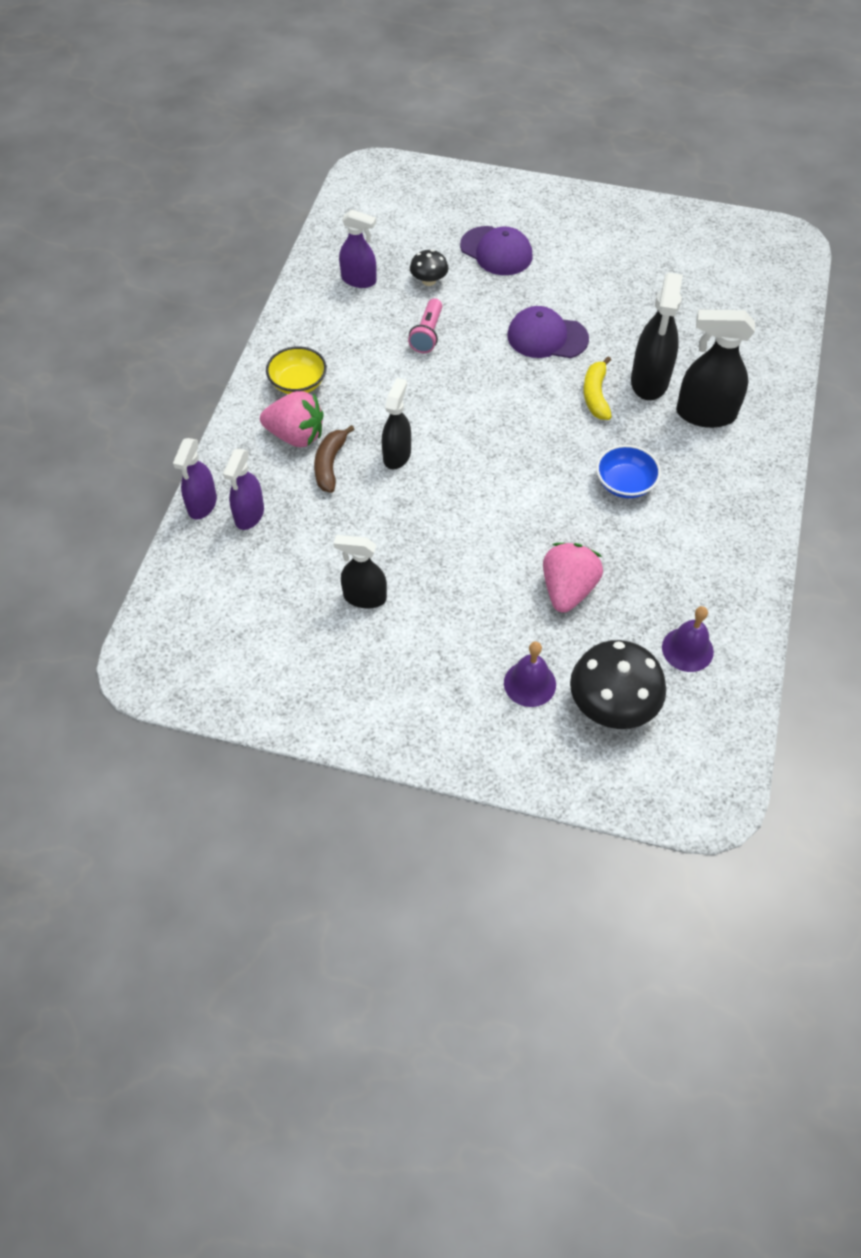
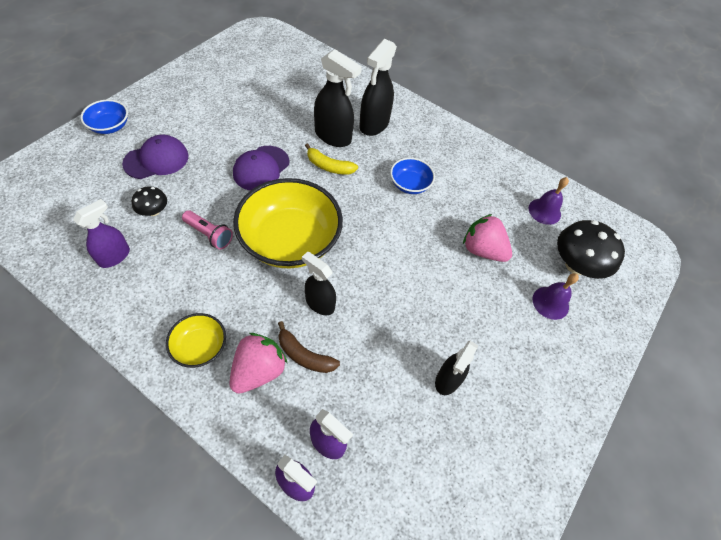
camera: 75 degrees left, 0 degrees up
(461, 401) = (290, 241): none -> yellow bowl
(515, 196) = (110, 126): none -> blue bowl

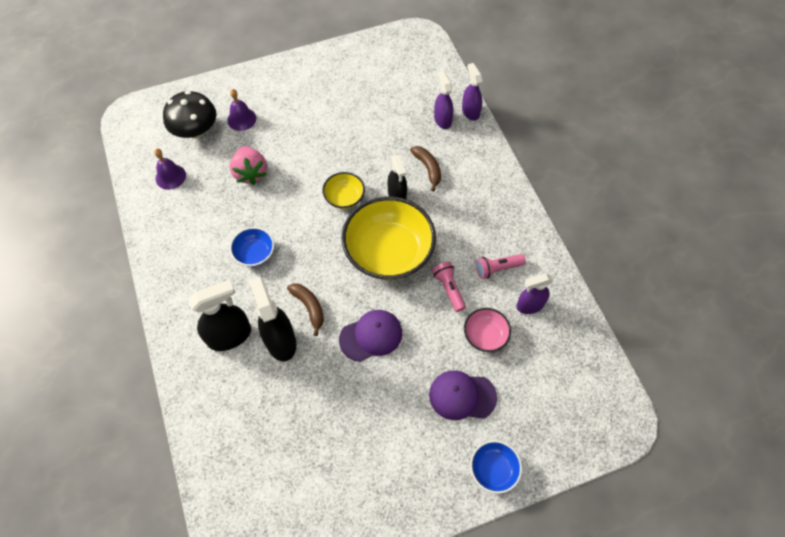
camera: 140 degrees left, 5 degrees up
(153, 211) = (485, 335): black mushroom -> pink bowl
(165, 277) = (497, 268): none -> pink flashlight
(200, 347) = (492, 206): yellow bowl -> yellow bowl (344, 197)
(259, 370) = (461, 174): pink strawberry -> none
(329, 166) = (309, 307): yellow banana -> brown banana
(447, 380) = (350, 113): black spray bottle -> none

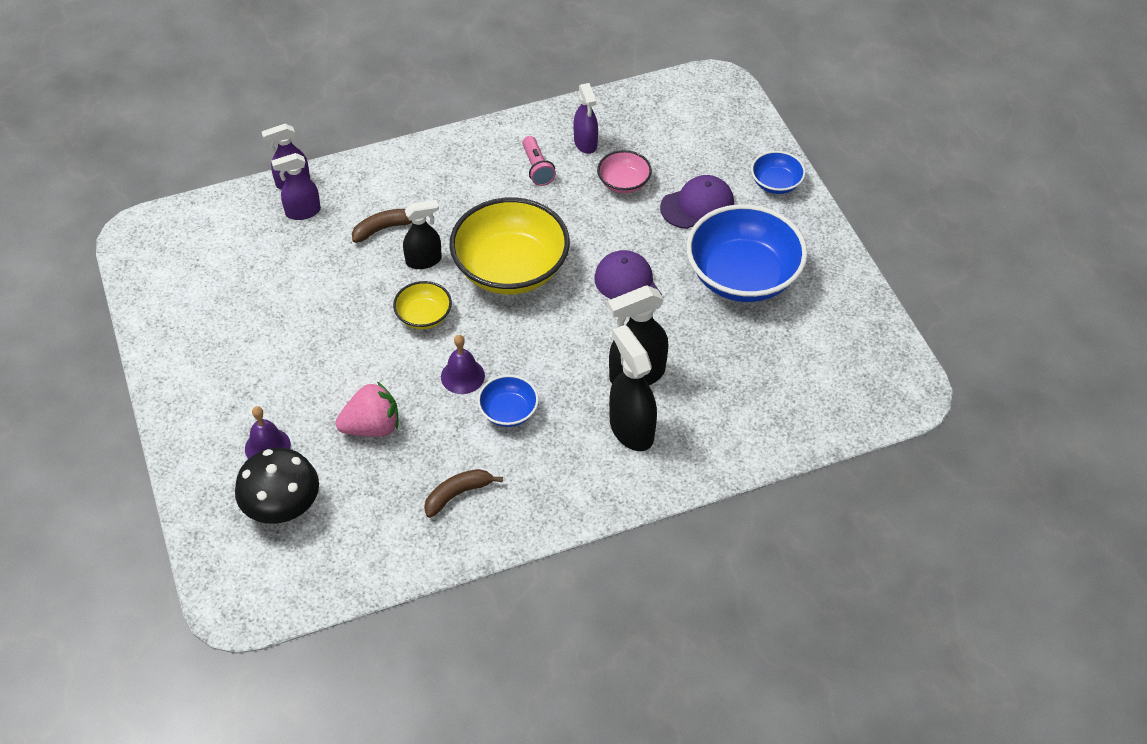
camera: 90 degrees left, 10 degrees down
(170, 176) = (369, 530): purple bell -> purple bell (462, 376)
(309, 307) = (589, 347): brown banana -> brown banana (457, 494)
(380, 430) = (743, 276): none -> blue bowl
(449, 289) = (564, 212): pink flashlight -> none
(462, 396) = (697, 205): purple cap -> purple cap turned 120 degrees counterclockwise

